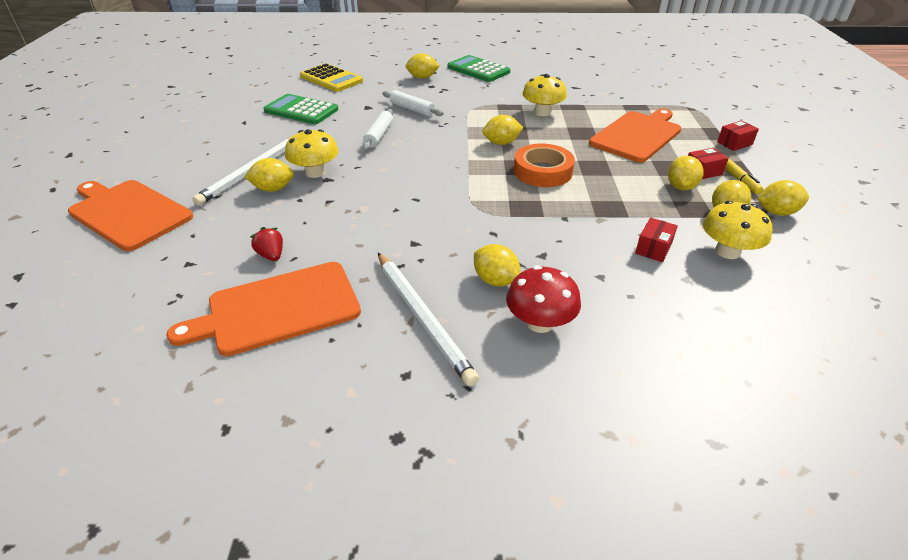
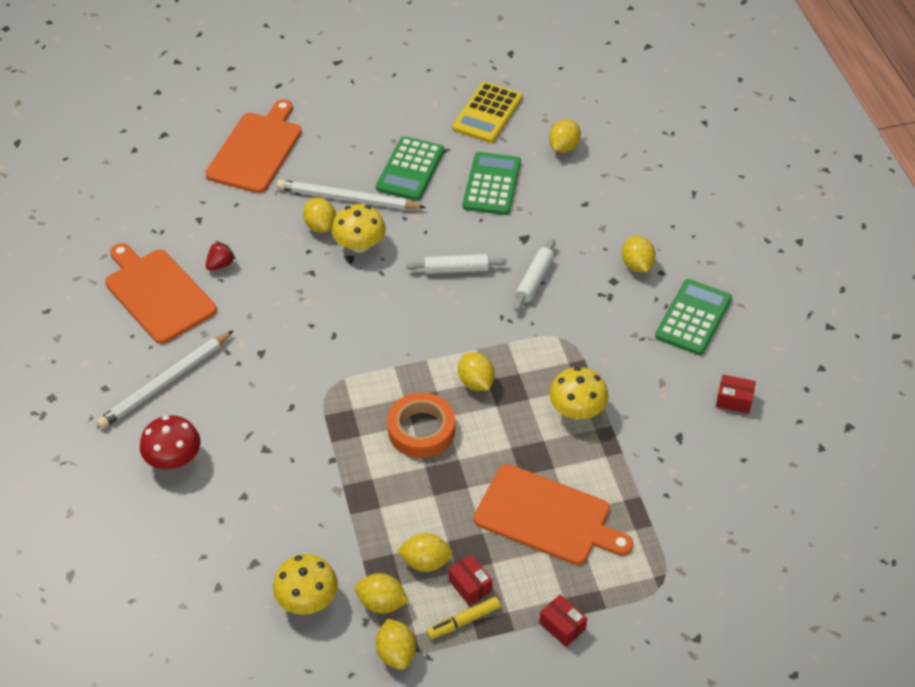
camera: 75 degrees right, 10 degrees up
(249, 139) = (410, 169): none -> green calculator
(331, 79) = (592, 179): yellow calculator -> yellow calculator (487, 113)
(495, 280) = (221, 421): yellow lemon -> yellow lemon (564, 147)
(653, 248) = (297, 536): red box -> red box (734, 400)

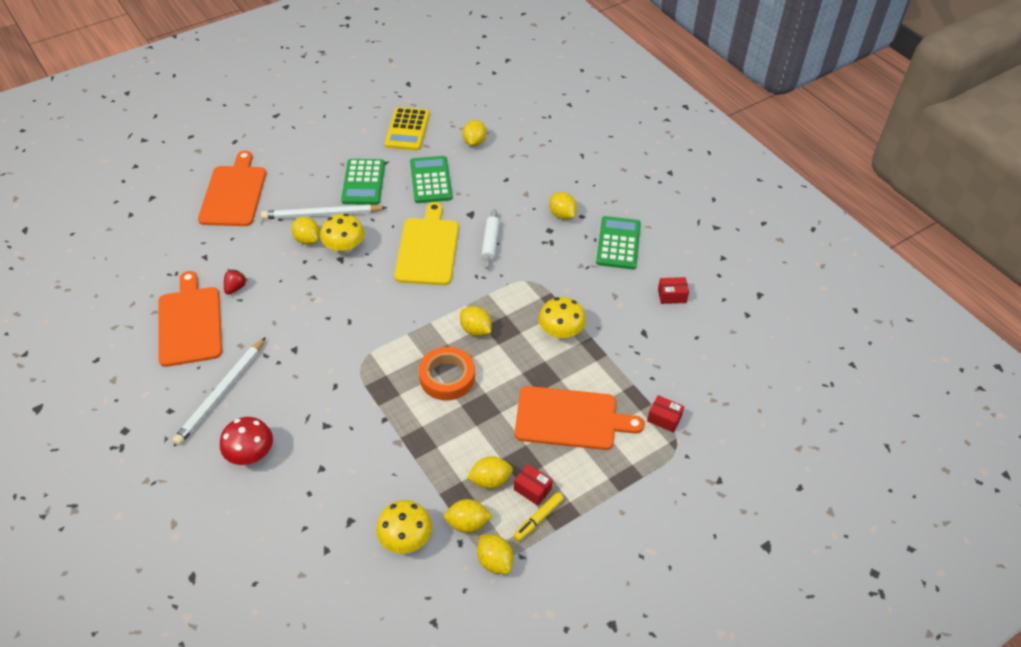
camera: 20 degrees left, 0 degrees up
(157, 293) = (190, 323): orange cutting board -> orange cutting board turned 45 degrees clockwise
(456, 269) = (427, 248): white rolling pin -> yellow cutting board
(562, 626) = (616, 500): red box -> red box (664, 418)

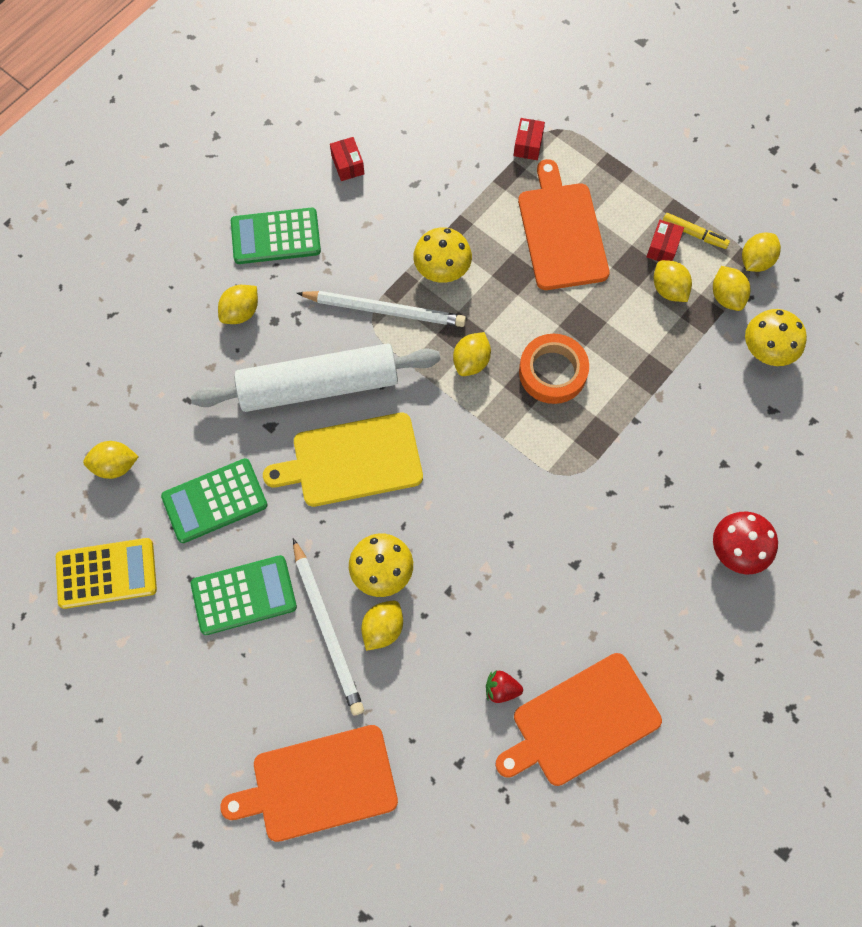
camera: 105 degrees left, 20 degrees up
(221, 393) = (672, 624): white pencil -> white pencil (385, 310)
(490, 243) = (318, 386): white rolling pin -> white rolling pin, size x2.23

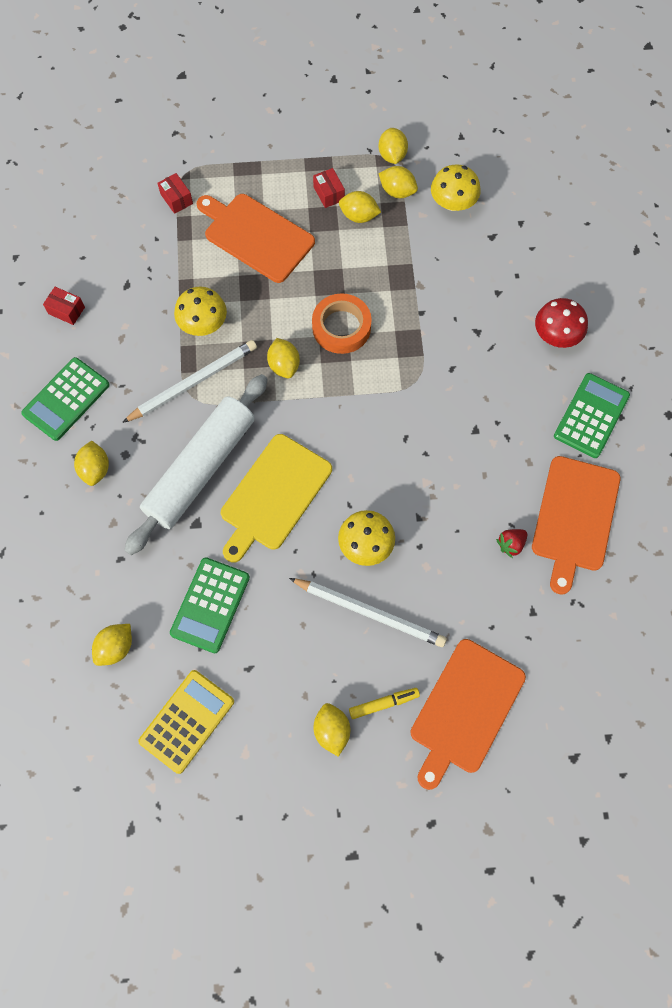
camera: 45 degrees left, 0 degrees up
(244, 595) = (294, 644): green calculator -> green calculator (591, 416)
(383, 628) = (403, 578): yellow lemon -> yellow lemon (332, 730)
(694, 234) = (339, 169): yellow marker -> yellow marker (383, 703)

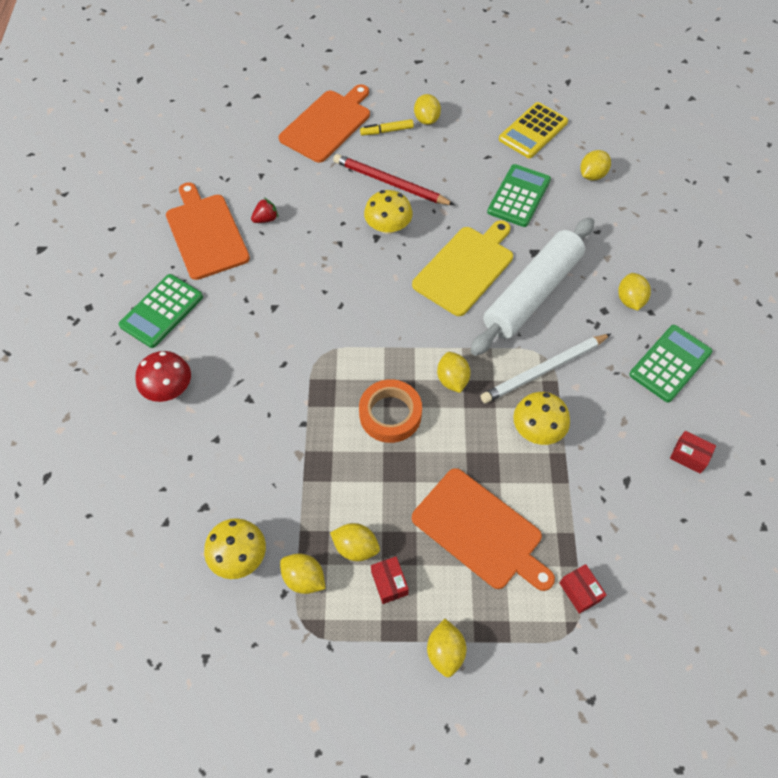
camera: 175 degrees left, 10 degrees down
(370, 612) = (390, 183): white pencil -> red pencil
(392, 155) = (301, 634): yellow lemon -> yellow lemon (445, 652)
(575, 518) = (206, 233): orange cutting board -> orange cutting board turned 45 degrees counterclockwise

